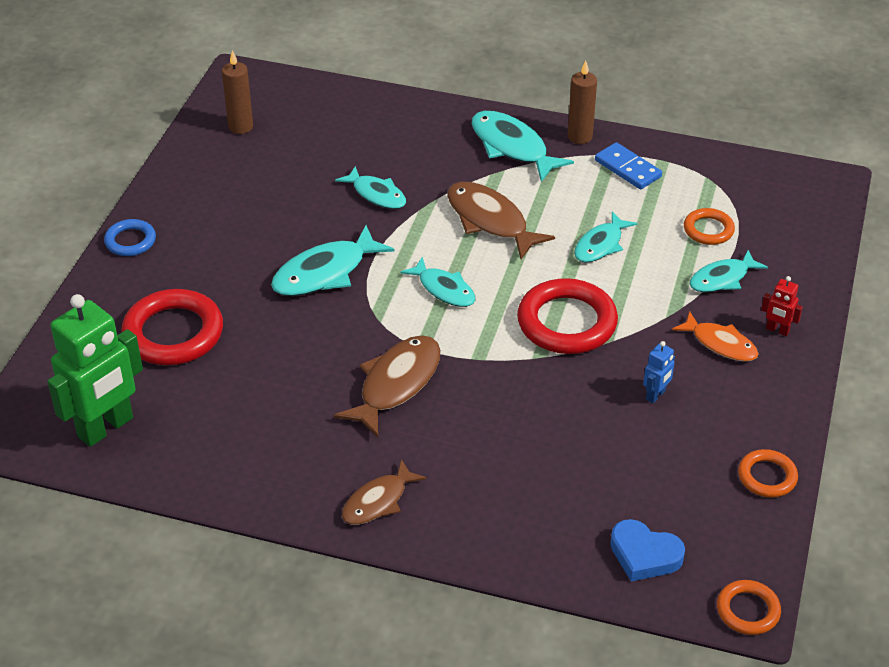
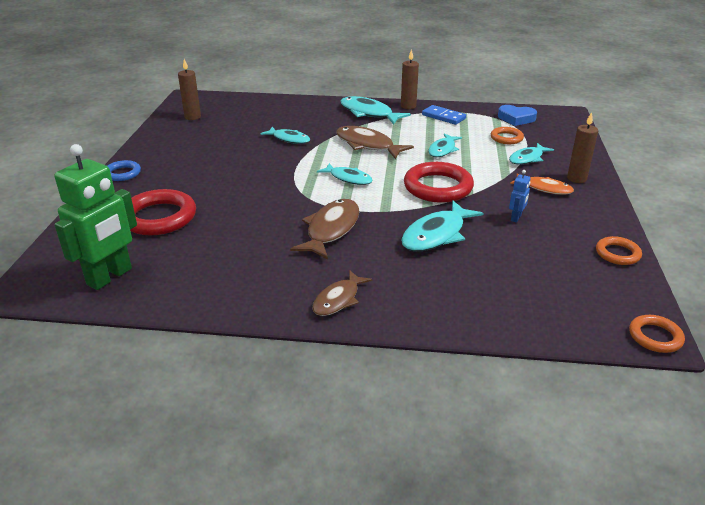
camera: 10 degrees left, 10 degrees down
(325, 272) = (264, 177): turquoise fish -> turquoise fish (437, 235)
(644, 555) = (557, 310): blue heart -> blue heart (516, 118)
(777, 330) = (576, 179): red robot -> brown candle

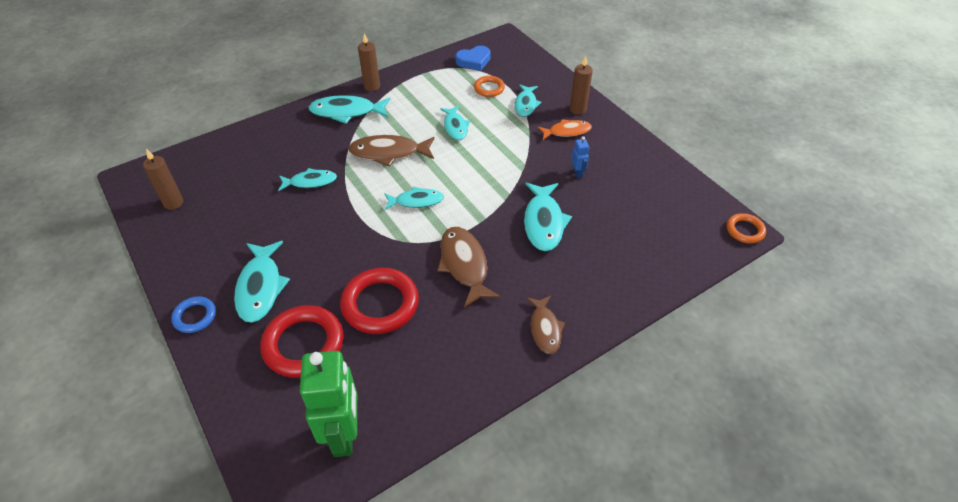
camera: 40 degrees left, 15 degrees up
(178, 177) = (260, 287): none -> turquoise fish
(438, 187) = (494, 172): red ring -> red ring (380, 304)
(443, 117) = (415, 86): blue domino -> none
(617, 254) = (666, 171): orange ring -> none

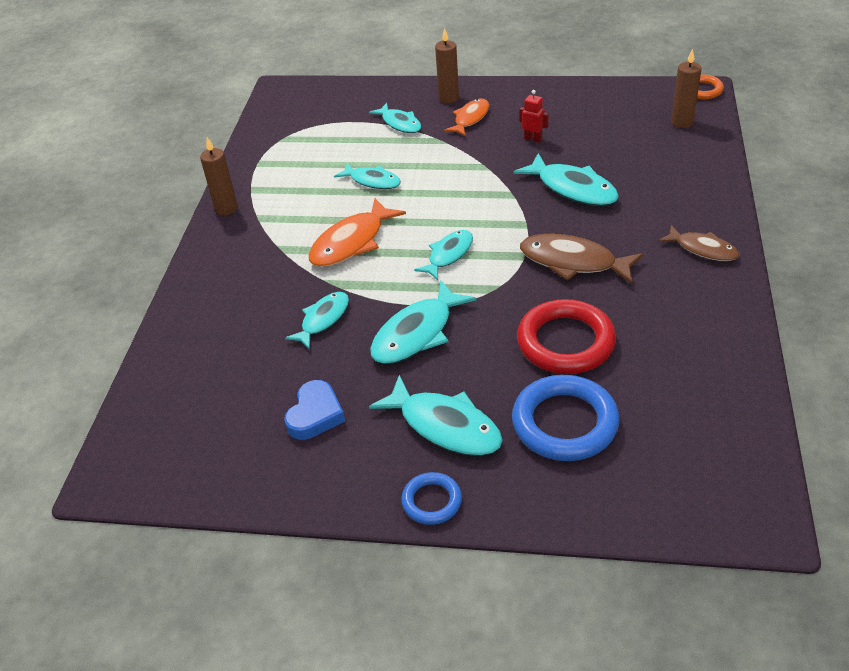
camera: 45 degrees left, 5 degrees down
(173, 203) = (211, 453): brown candle -> brown candle (682, 122)
(303, 344) = (565, 423): red ring -> blue ring
(344, 434) = (712, 439): green robot -> none
(347, 112) = (243, 245): turquoise fish -> turquoise fish (417, 333)
(389, 153) = (352, 242): brown fish -> orange fish
(474, 61) = (288, 124): blue heart -> blue heart (315, 414)
(489, 88) = (344, 134): orange ring -> none
(578, 173) = (533, 139): blue robot -> red robot

